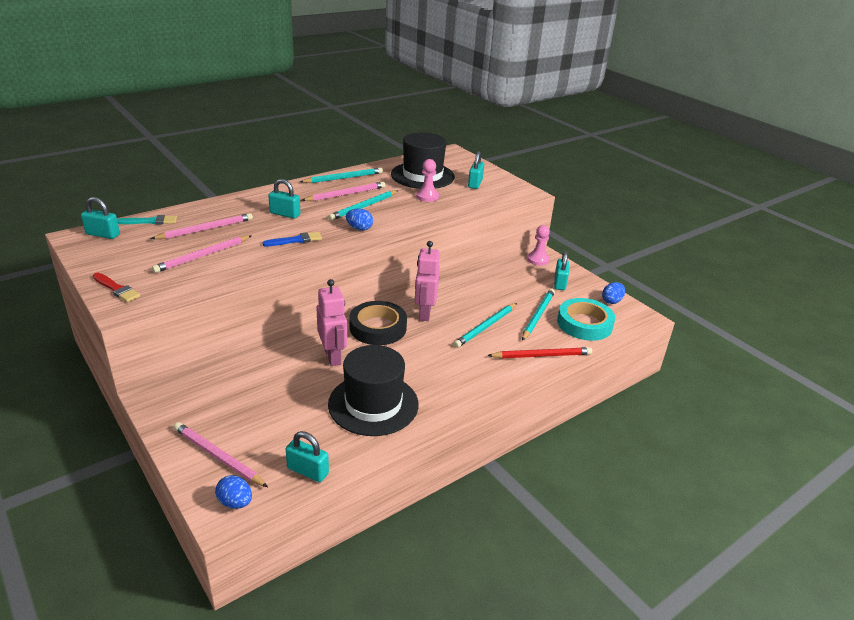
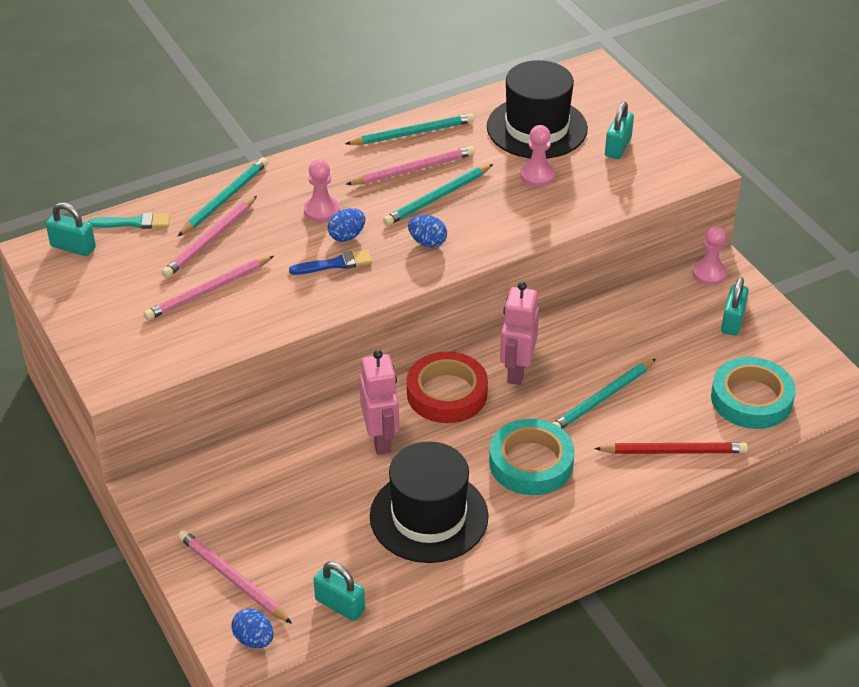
camera: 10 degrees right, 10 degrees up
(116, 289) = (102, 346): red brush -> none
(205, 229) = (210, 240): pink pencil -> pink pencil turned 150 degrees clockwise
(285, 214) = (321, 211): turquoise padlock -> pink pawn
(378, 328) = (447, 393): black tape -> red tape
(443, 366) = (531, 463): none -> turquoise tape
(537, 315) = (684, 381): turquoise pencil -> turquoise pencil (224, 199)
(611, 301) = (805, 358): blue egg -> blue egg (347, 236)

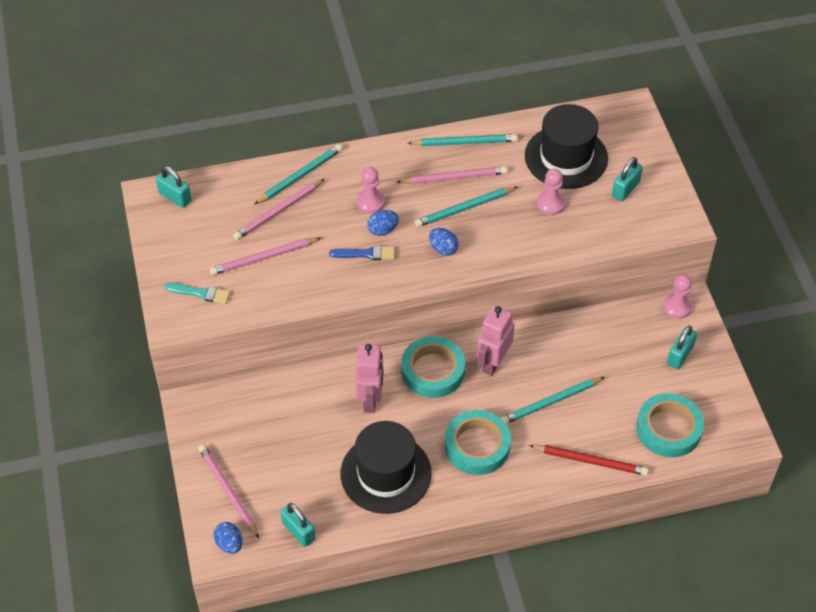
camera: 15 degrees right, 10 degrees up
(134, 223) = (226, 184): turquoise brush -> turquoise brush (200, 293)
(447, 393) = (433, 371): red tape -> turquoise tape

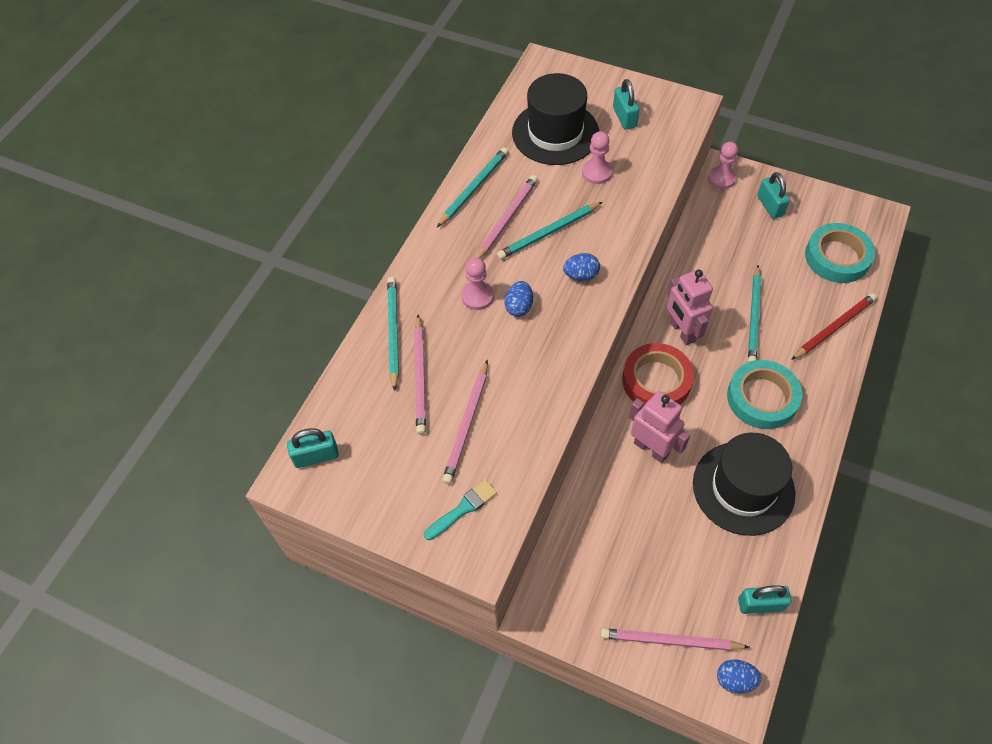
camera: 50 degrees left, 5 degrees up
(366, 254) = (535, 337): blue brush -> none
(433, 371) = (656, 380): turquoise tape -> red tape
(464, 208) = (548, 233): turquoise pencil -> turquoise pencil turned 45 degrees clockwise

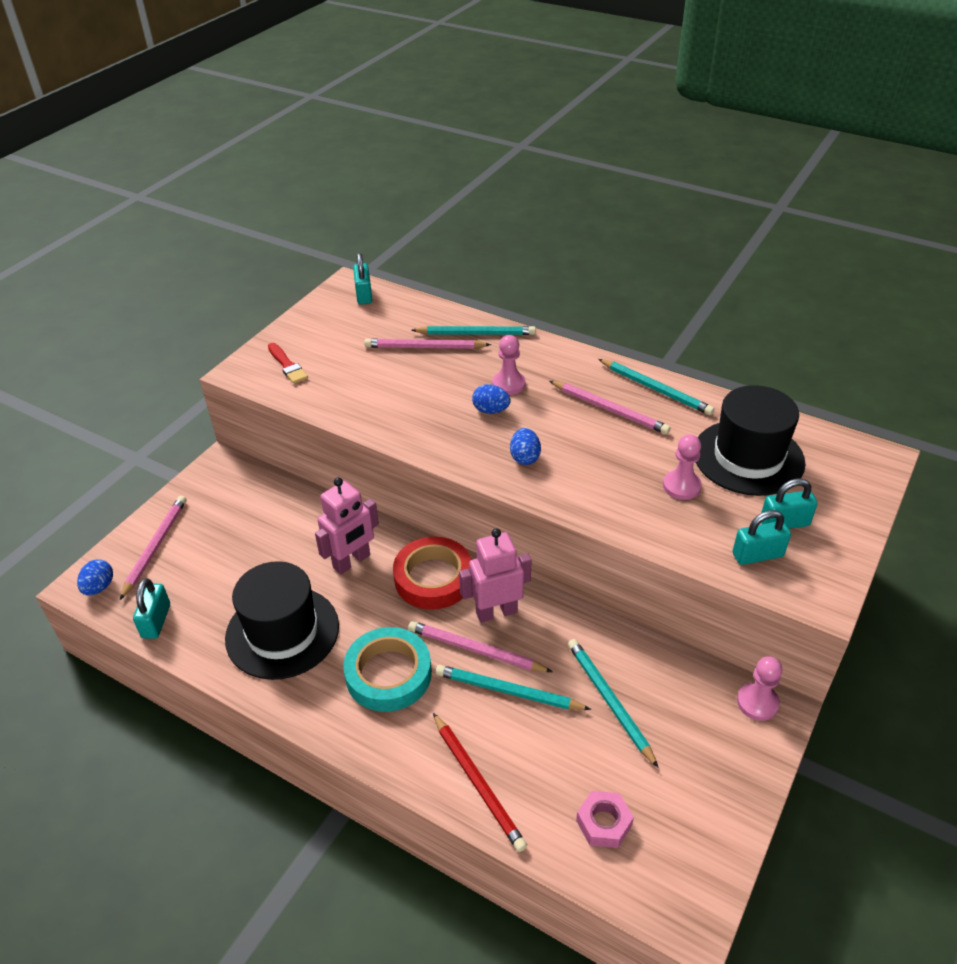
camera: 95 degrees right, 15 degrees down
(463, 509) = (287, 365): turquoise brush -> red brush
(467, 424) = (367, 371): pink pencil -> pink pencil (475, 650)
(548, 233) = (588, 439): turquoise pencil -> turquoise pencil (609, 701)
(770, 206) = (705, 755): turquoise padlock -> turquoise padlock (757, 555)
(837, 257) = (604, 823): turquoise tape -> pink nut

